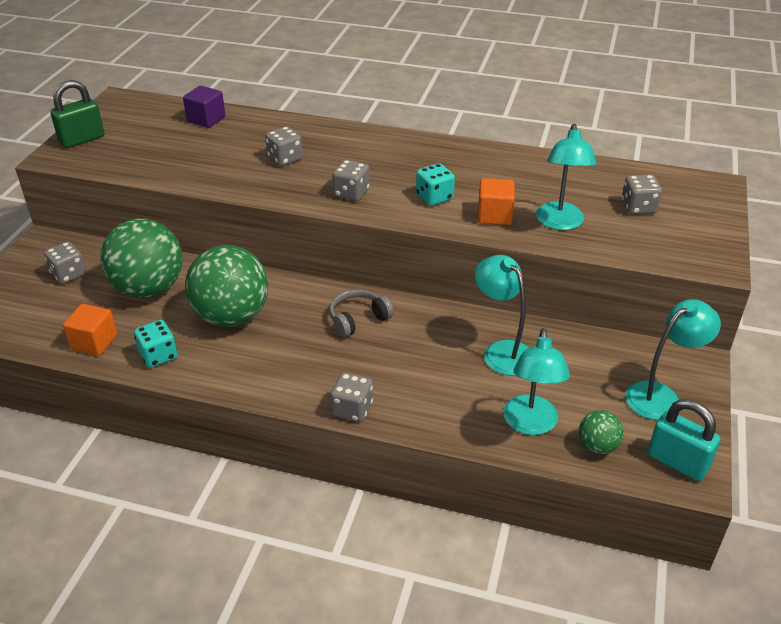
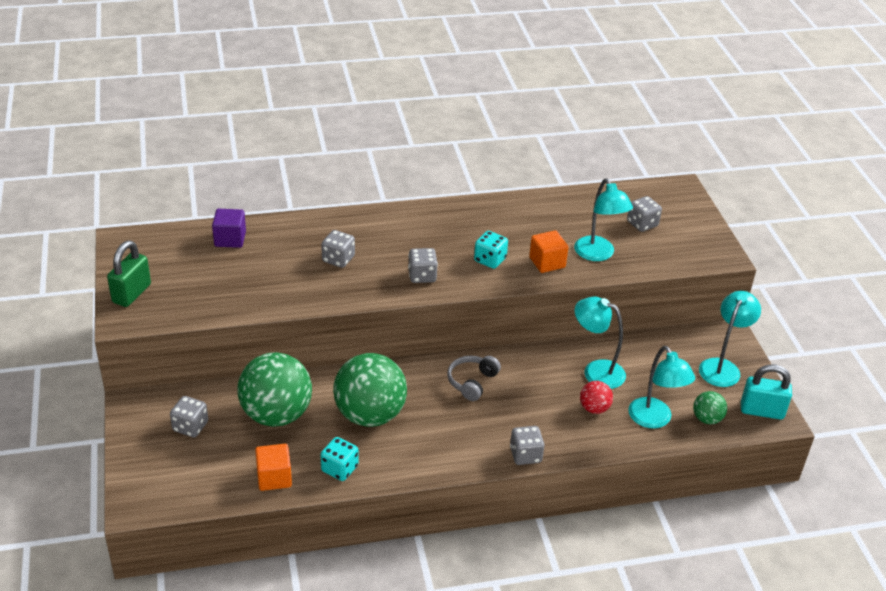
camera: 30 degrees left, 0 degrees up
(468, 388) = (594, 408): none -> red ball

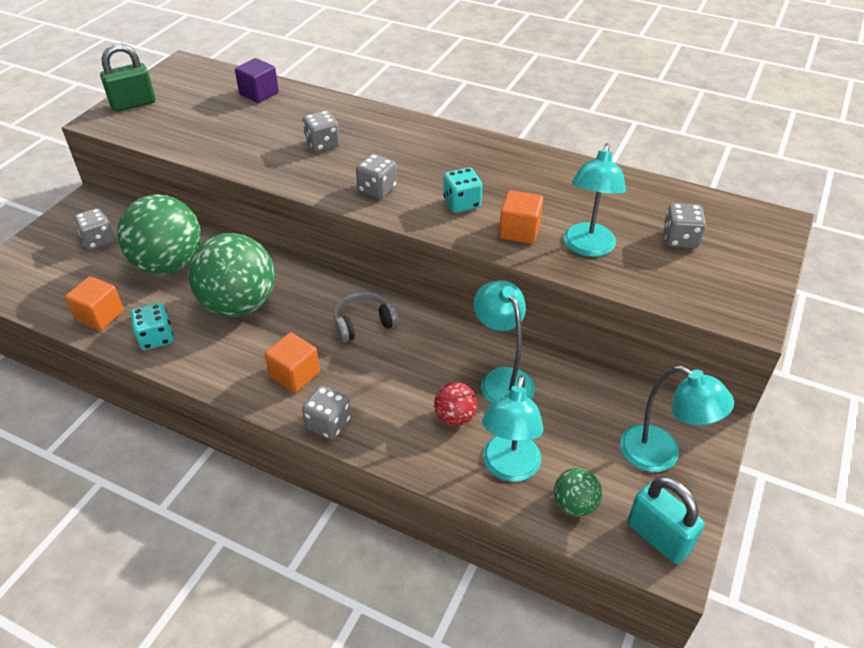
camera: 40 degrees right, 5 degrees up
(467, 438) = (295, 375): none -> orange cube
(722, 367) = (661, 455): turquoise lamp -> turquoise lamp turned 60 degrees clockwise

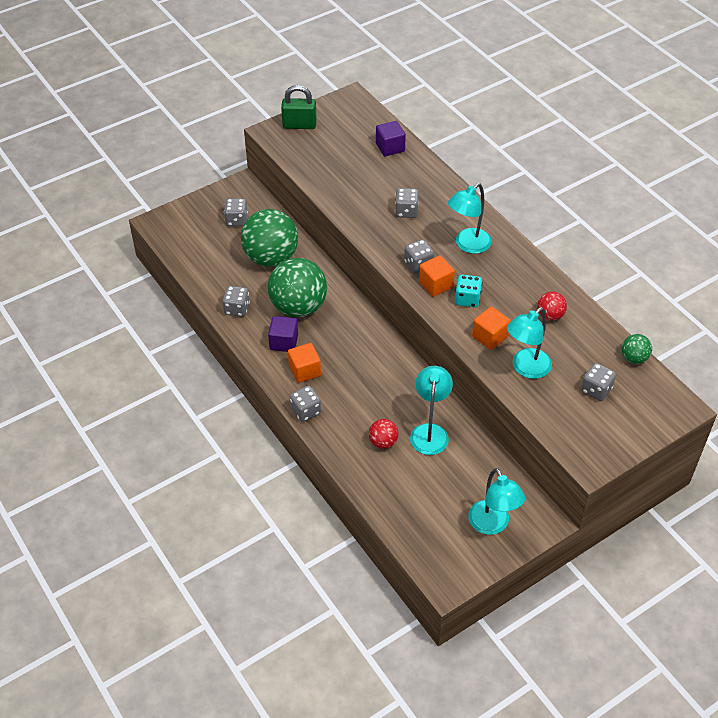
camera: 30 degrees right, 5 degrees up
(100, 315) = (212, 278): orange cube -> orange cube (435, 284)
(156, 338) = (237, 309): turquoise dice -> grey dice
(245, 352) = (284, 342): none -> purple cube
(363, 323) = (368, 355): grey headphones -> none
(509, 468) = (393, 487): turquoise lamp -> turquoise lamp (468, 245)
(564, 186) = (550, 315): none -> red ball
(574, 504) = (415, 526): green ball -> green ball (634, 358)
(658, 537) = (450, 567): turquoise padlock -> none

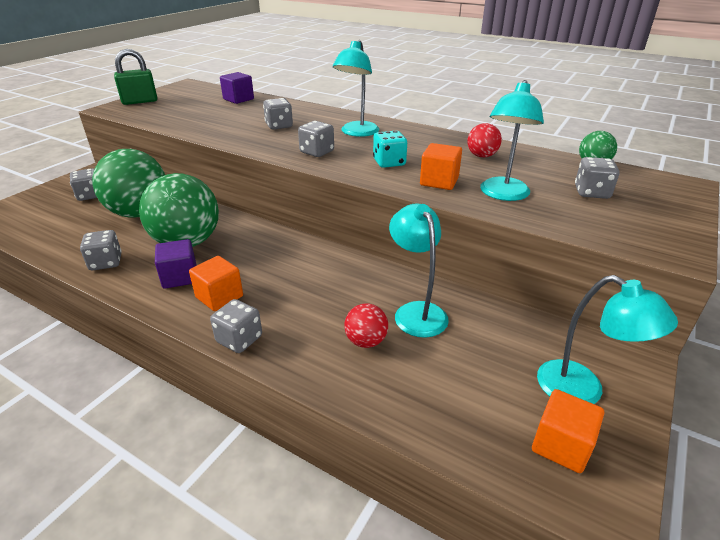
camera: 25 degrees left, 15 degrees down
(435, 284) = (346, 160): orange cube -> orange cube (561, 445)

